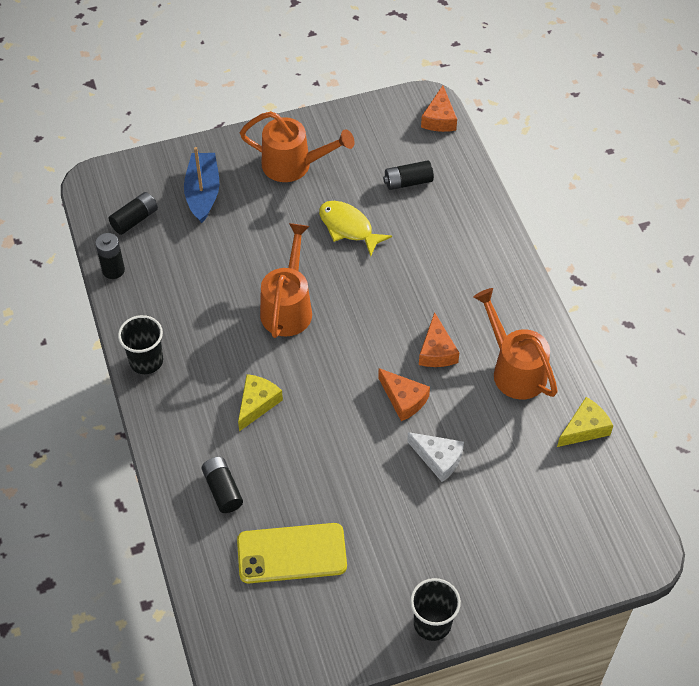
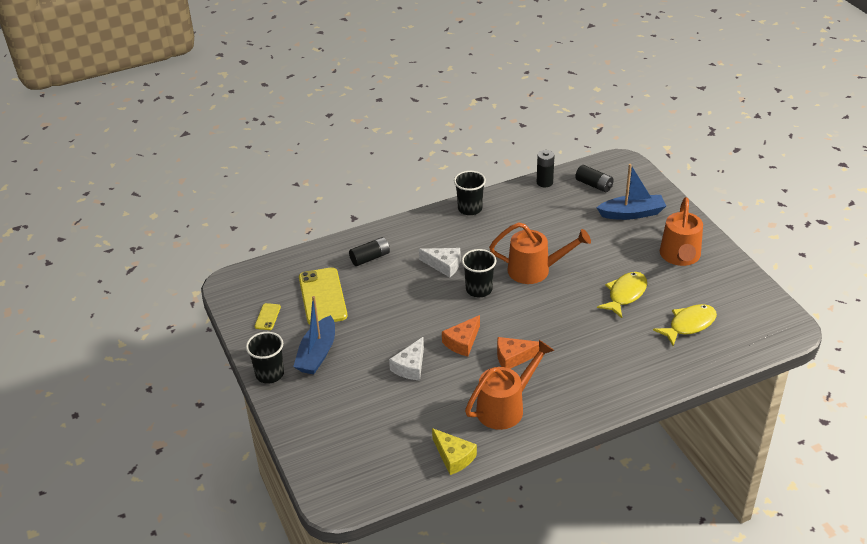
camera: 85 degrees right, 15 degrees down
(257, 403) = (444, 265): yellow cheese -> white cheese
(312, 371) = (479, 289): none -> black cup
(320, 625) = (267, 317): none -> yellow phone
(402, 564) = (317, 354): none -> blue boat
(408, 182) = (689, 325): black battery -> yellow fish
(439, 118) = (774, 339): orange cheese -> none

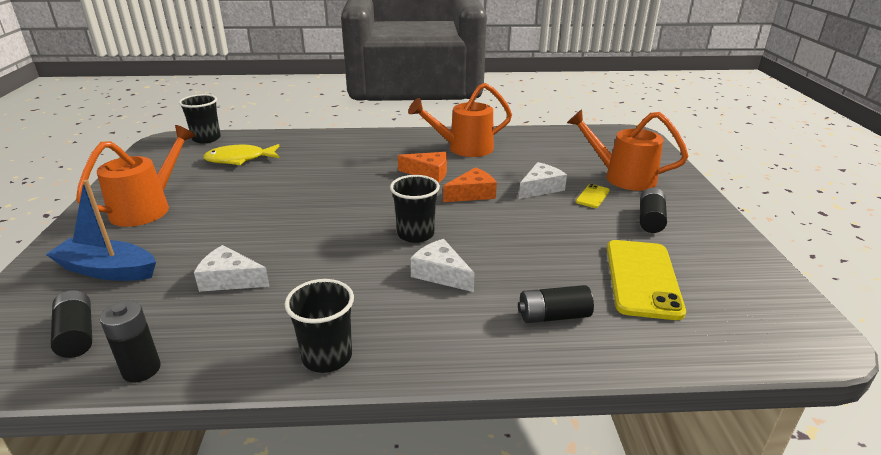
camera: 160 degrees left, 10 degrees down
(267, 317) = (729, 273): yellow phone -> yellow phone (592, 196)
(269, 374) = (711, 215): black cup -> black cup (206, 139)
(317, 354) = (650, 220): blue boat -> black battery
(453, 457) = (527, 135): yellow cheese -> none
(535, 270) = (325, 236): orange watering can -> orange watering can (622, 177)
(558, 228) = (230, 279): none -> white cheese
(625, 294) = (259, 191): yellow fish -> none

